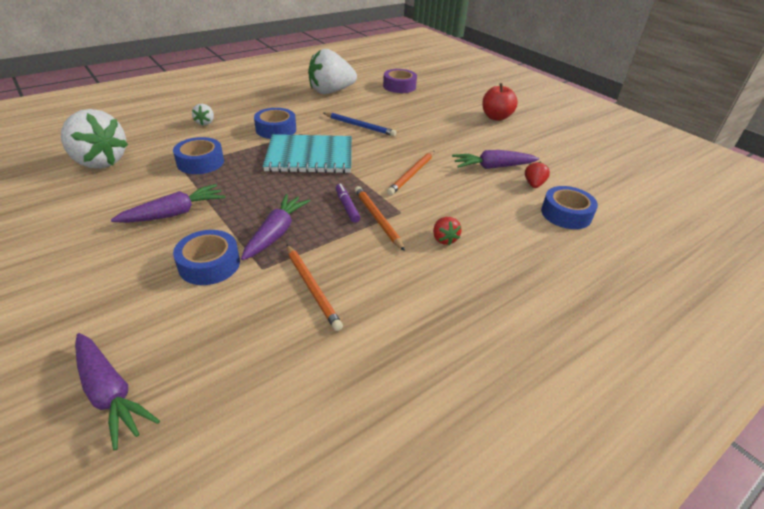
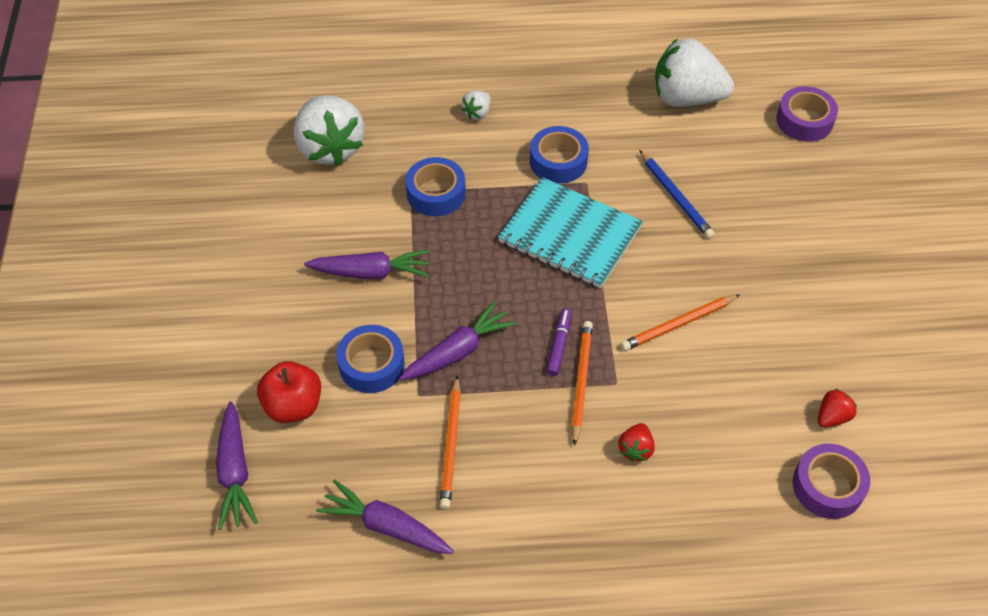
camera: 35 degrees right, 15 degrees up
(492, 167) = (802, 359): purple carrot -> purple carrot (386, 526)
(496, 117) = (904, 256): red apple -> red apple (293, 406)
(566, 214) = (827, 486): blue tape -> purple tape

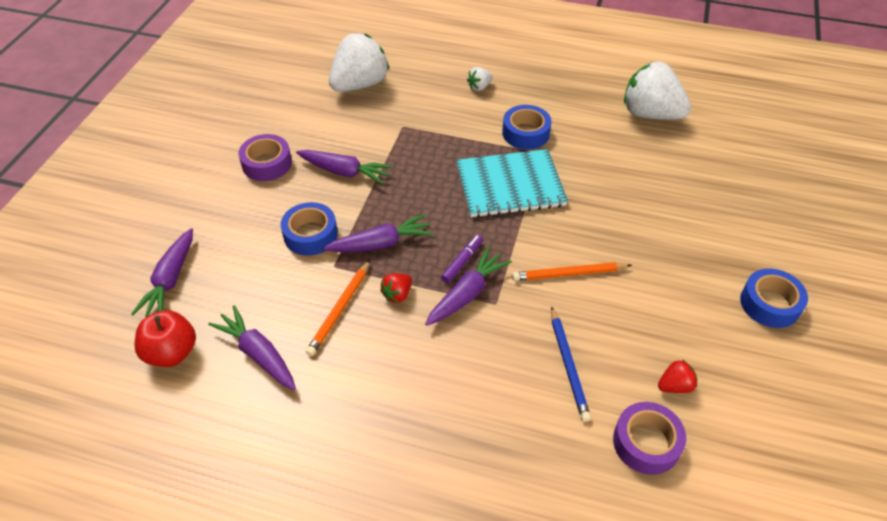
camera: 20 degrees right, 5 degrees down
(293, 406) = (238, 247): red apple -> red apple (172, 352)
(330, 148) = (360, 84): white strawberry -> white strawberry turned 135 degrees counterclockwise
(436, 193) = (420, 132): blue tape -> blue tape (769, 304)
(570, 235) = (510, 185): turquoise notebook -> turquoise notebook turned 60 degrees counterclockwise
(581, 382) = (467, 294): orange pencil -> purple carrot
(635, 449) = (487, 359): red strawberry -> red strawberry (397, 294)
(675, 197) = (609, 180): blue pencil -> blue pencil (568, 365)
(804, 121) = (745, 152): purple tape -> purple tape (267, 164)

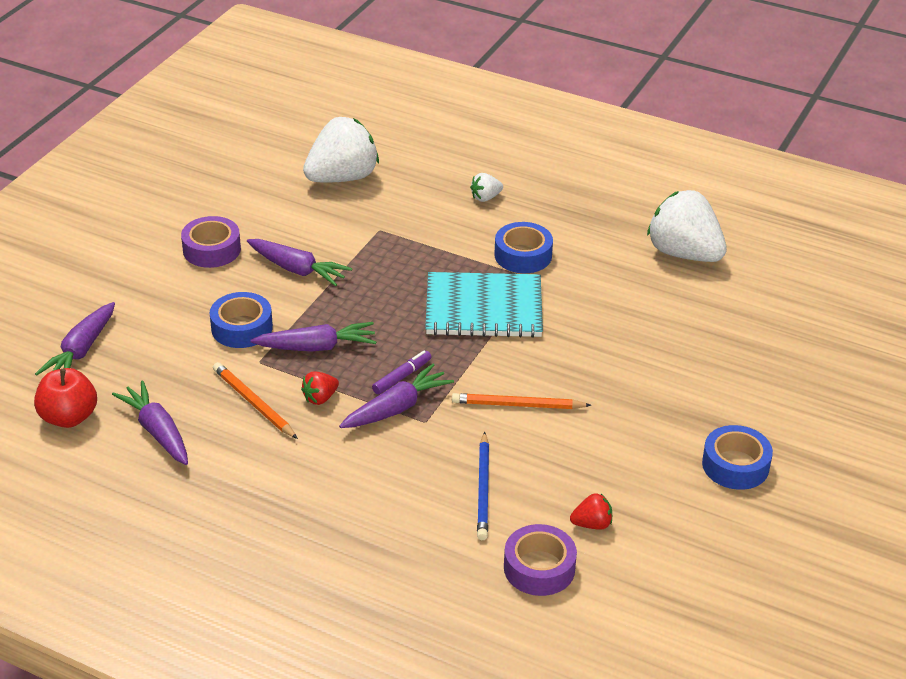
camera: 10 degrees right, 10 degrees down
(340, 309) = (254, 403): orange pencil -> orange pencil turned 105 degrees clockwise

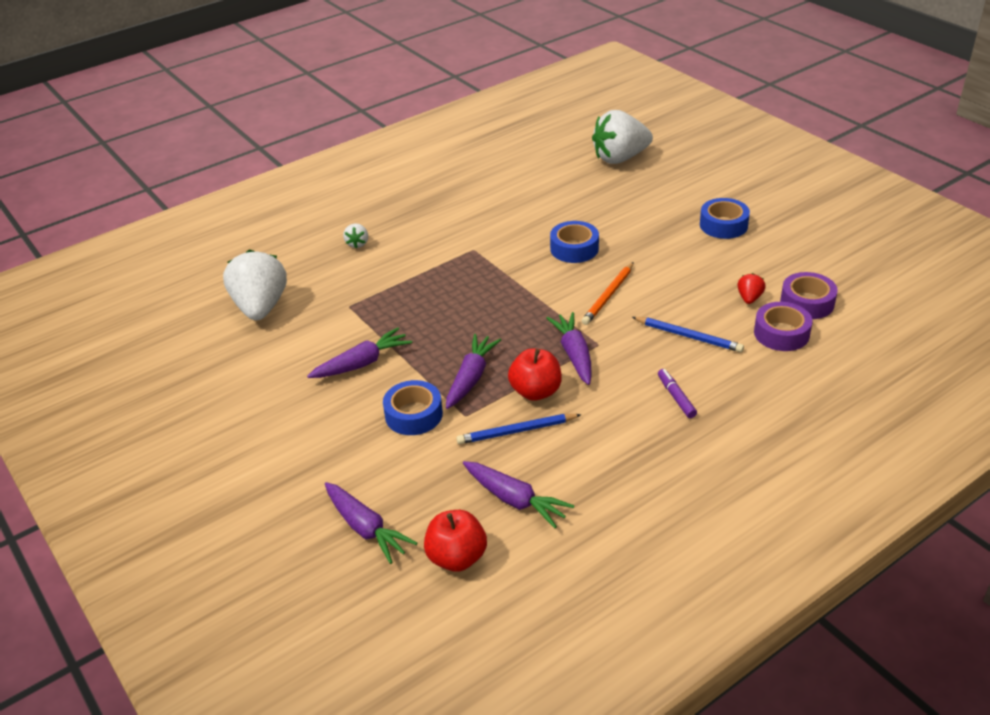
camera: 60 degrees left, 0 degrees up
(157, 431) = (515, 500): purple carrot -> purple carrot turned 135 degrees counterclockwise
(212, 249) = (290, 407): purple tape -> purple tape (807, 302)
(254, 403) = (517, 431): orange pencil -> blue pencil
(320, 398) = (535, 392): red strawberry -> red apple
(402, 377) = (539, 342): purple marker -> purple marker (676, 397)
(483, 308) = (489, 281): turquoise notebook -> none
(523, 255) = (442, 246): blue tape -> blue tape (574, 248)
(684, 253) = (498, 180): white strawberry -> white strawberry (620, 158)

